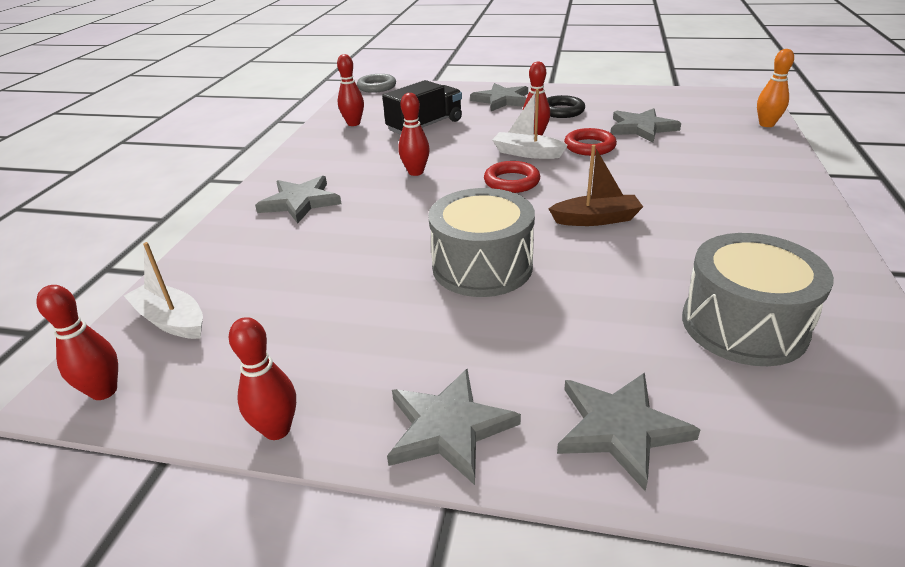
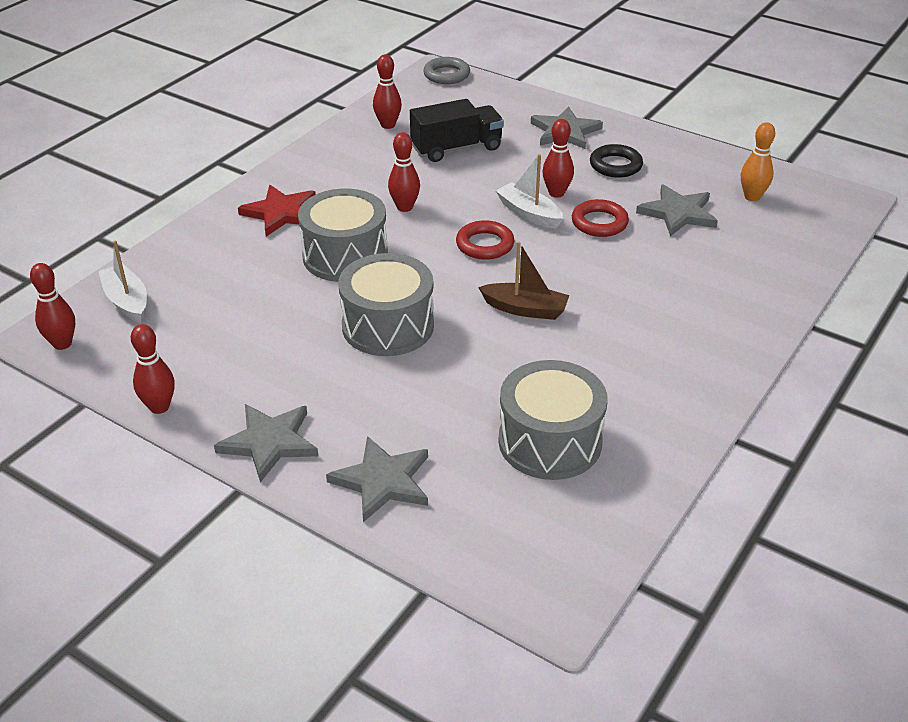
camera: 20 degrees right, 5 degrees up
(300, 202) = (281, 213): grey star -> red star
(390, 220) = (345, 256): none -> grey drum
(766, 124) = (821, 246): orange bowling pin -> orange bowling pin (752, 197)

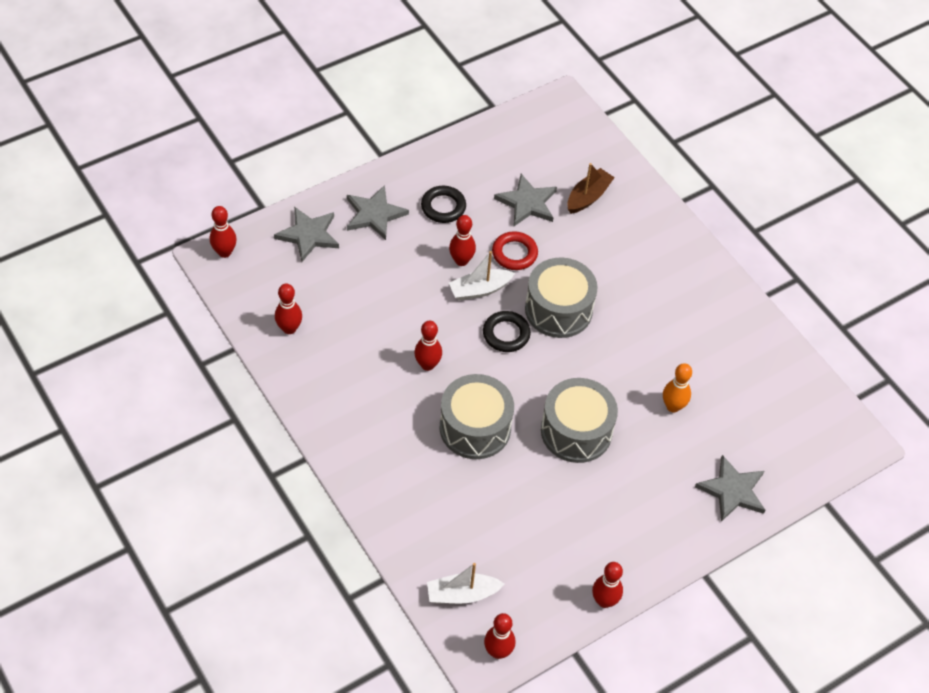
camera: 70 degrees left, 15 degrees up
(269, 442) = (670, 543): grey star -> grey star (308, 235)
(281, 213) = (389, 452): red star -> none
(446, 75) = (224, 252): grey ring -> red bowling pin
(456, 148) = (357, 296): black truck -> none
(485, 245) = (506, 334): red ring -> black ring
(525, 309) = (595, 343): brown boat -> brown boat (588, 197)
(550, 441) = (733, 388): grey drum -> grey drum (558, 309)
(752, 197) = (529, 151): orange bowling pin -> orange bowling pin (673, 406)

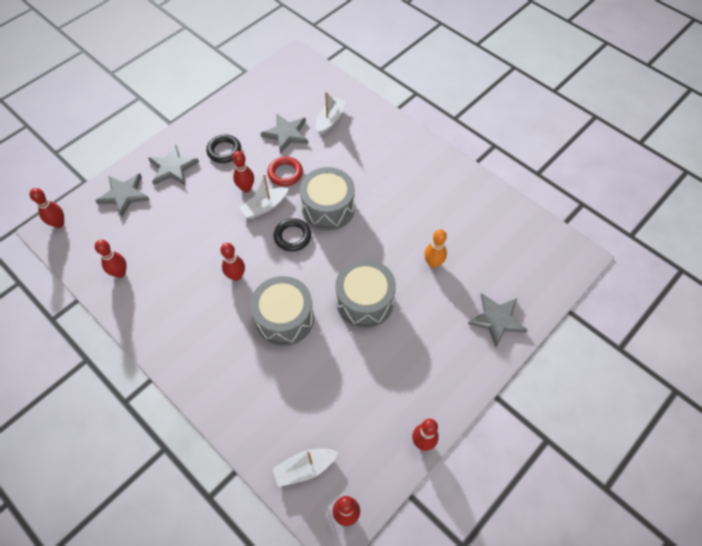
camera: 10 degrees left, 5 degrees up
(588, 197) = (330, 120): brown boat -> white boat

